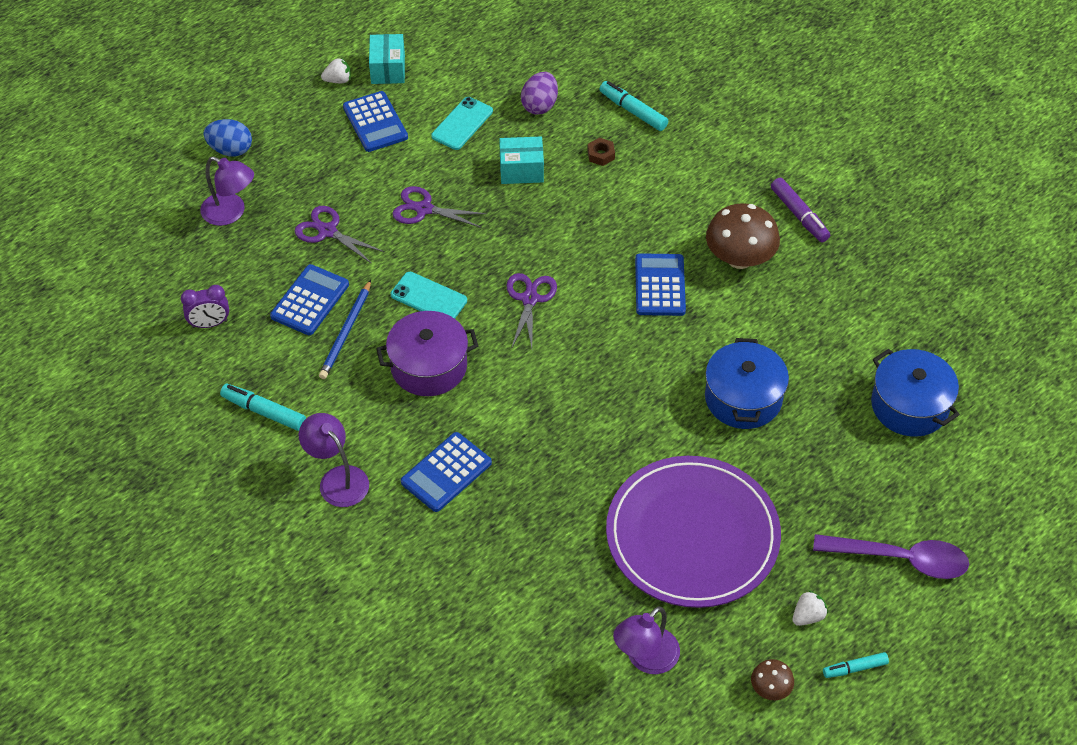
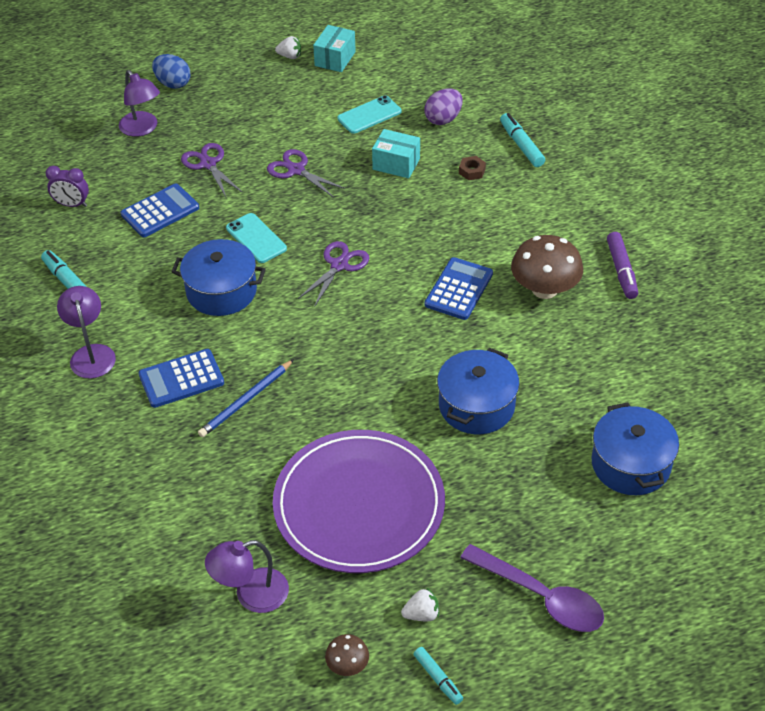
camera: 25 degrees right, 5 degrees down
(346, 332) = (172, 244): blue pencil -> blue pencil (246, 400)
(375, 122) = (299, 95): blue calculator -> none
(429, 366) = (221, 291): purple pot -> blue pot
(855, 668) = (438, 678): turquoise marker -> turquoise marker turned 135 degrees counterclockwise

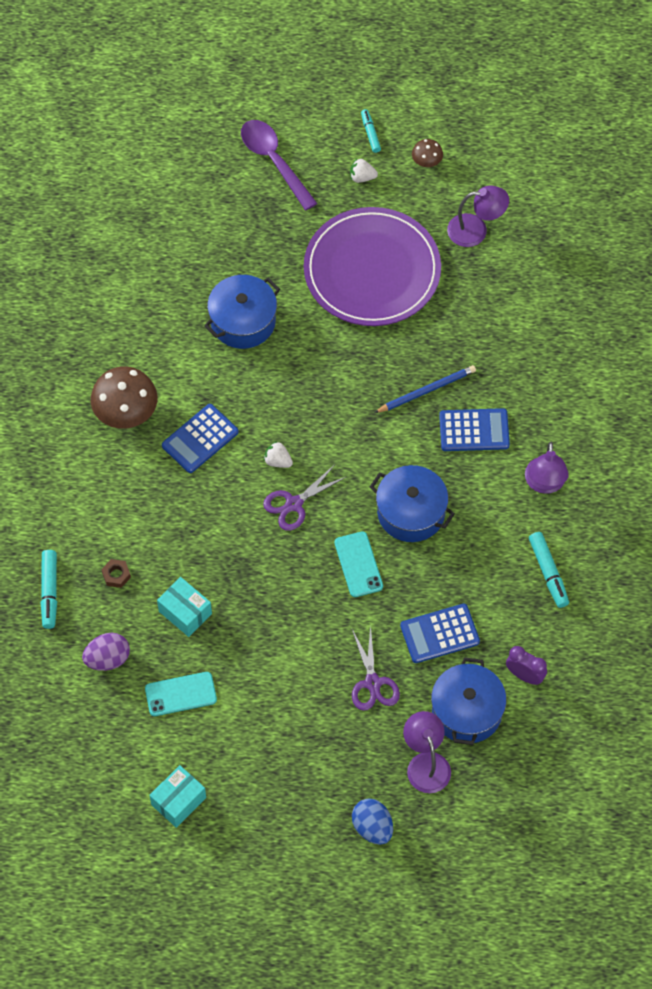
camera: 160 degrees left, 15 degrees up
(290, 56) = (227, 825): white strawberry -> white strawberry (278, 461)
(296, 170) = (287, 641): purple scissors -> none
(621, 270) = (48, 408): purple marker -> none
(630, 464) = (153, 232): blue pot -> blue pot (467, 711)

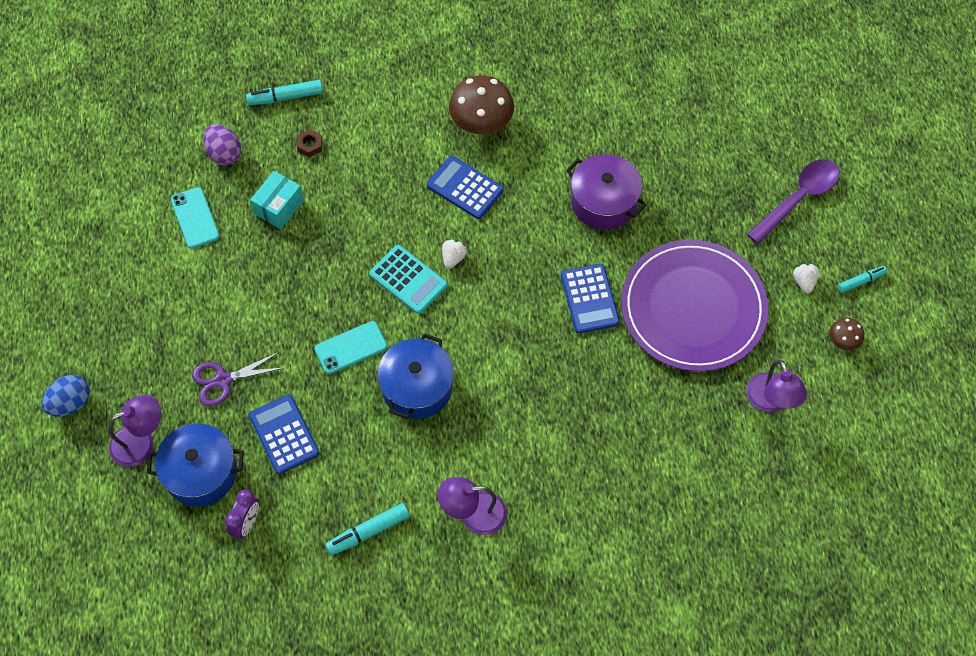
camera: 80 degrees right, 0 degrees up
(178, 801) = (88, 235): turquoise box -> none
(243, 321) = (603, 202): blue pot -> purple pot
(294, 504) = (408, 280): purple scissors -> turquoise calculator
(427, 390) = (562, 382): blue pencil -> none
(474, 430) = (524, 434): blue calculator -> blue calculator (589, 299)

